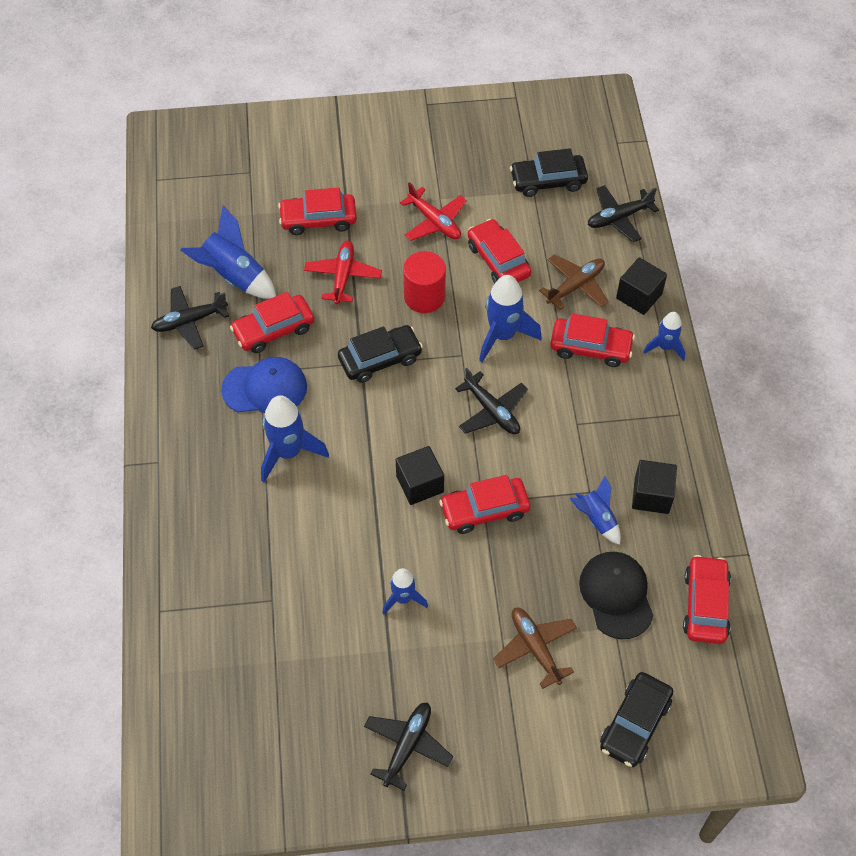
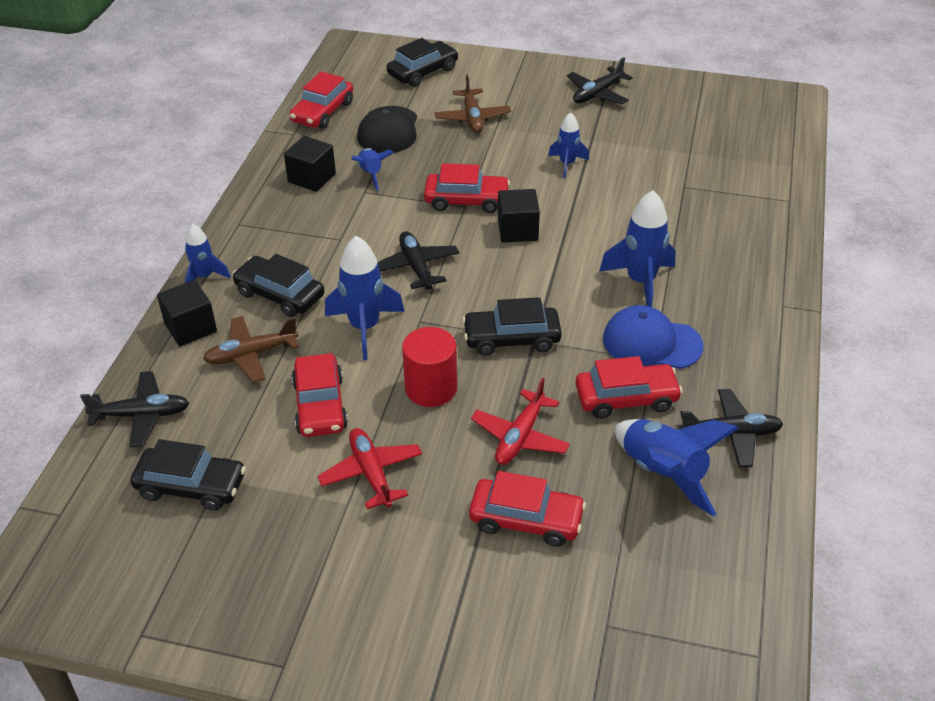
camera: 160 degrees left, 15 degrees down
(590, 347) = (280, 295): red car -> black car

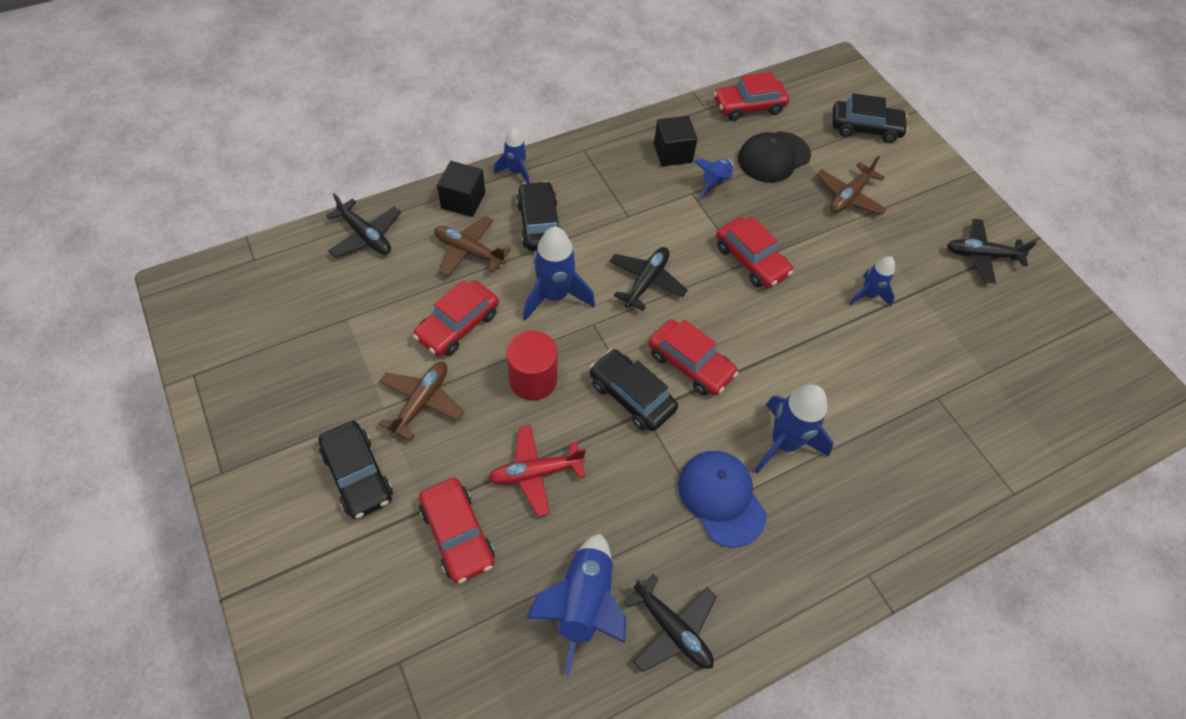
camera: 45 degrees right, 15 degrees up
(191, 486) = (328, 308): black car -> black car (358, 475)
(371, 473) = (421, 402): red plane -> brown plane
(517, 230) = (753, 316): black cube -> none
(626, 398) = (641, 521): red car -> red car (690, 364)

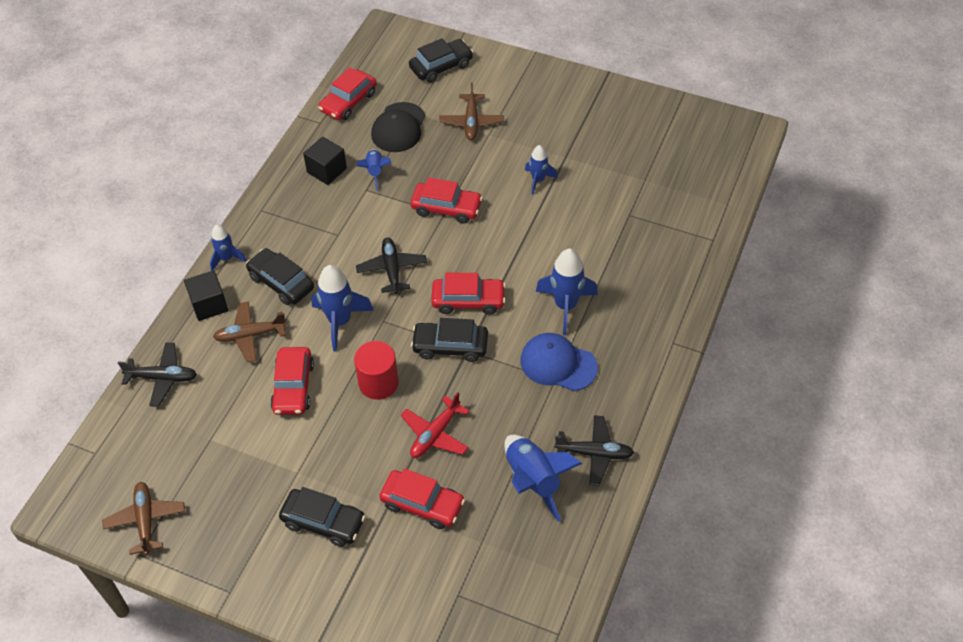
camera: 35 degrees left, 5 degrees down
(421, 402) = (319, 450): brown plane -> brown plane (146, 520)
(981, 255) = (584, 107): black plane -> none

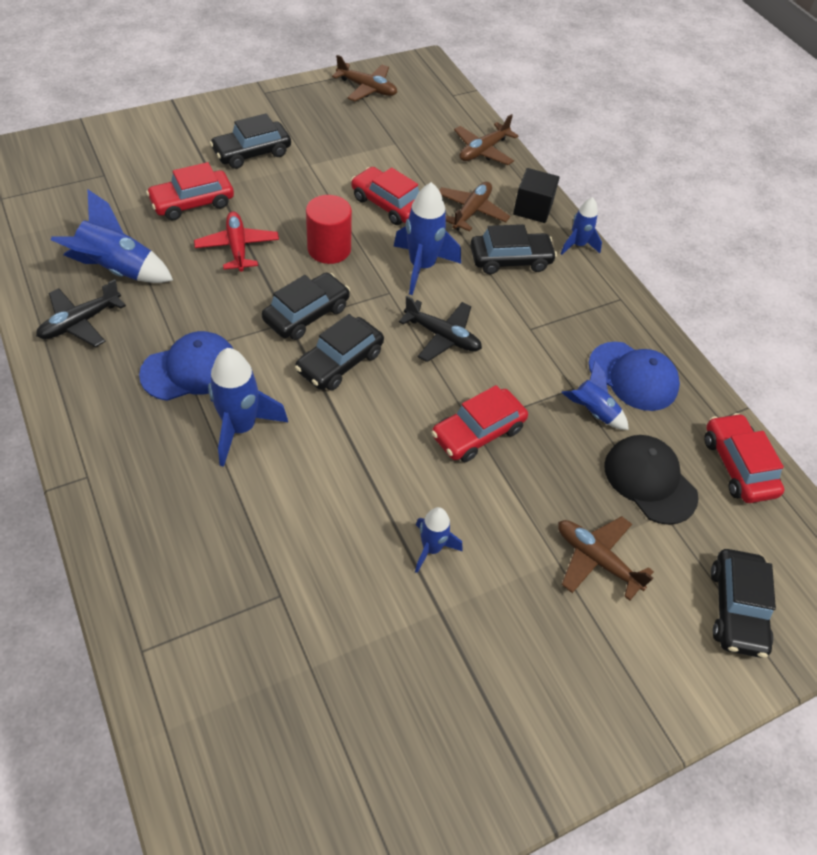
camera: 125 degrees right, 0 degrees up
(162, 378) = (483, 151): black plane -> brown plane
(327, 170) = (633, 376): black cube -> blue cap
(468, 300) = (340, 362): red car -> black car

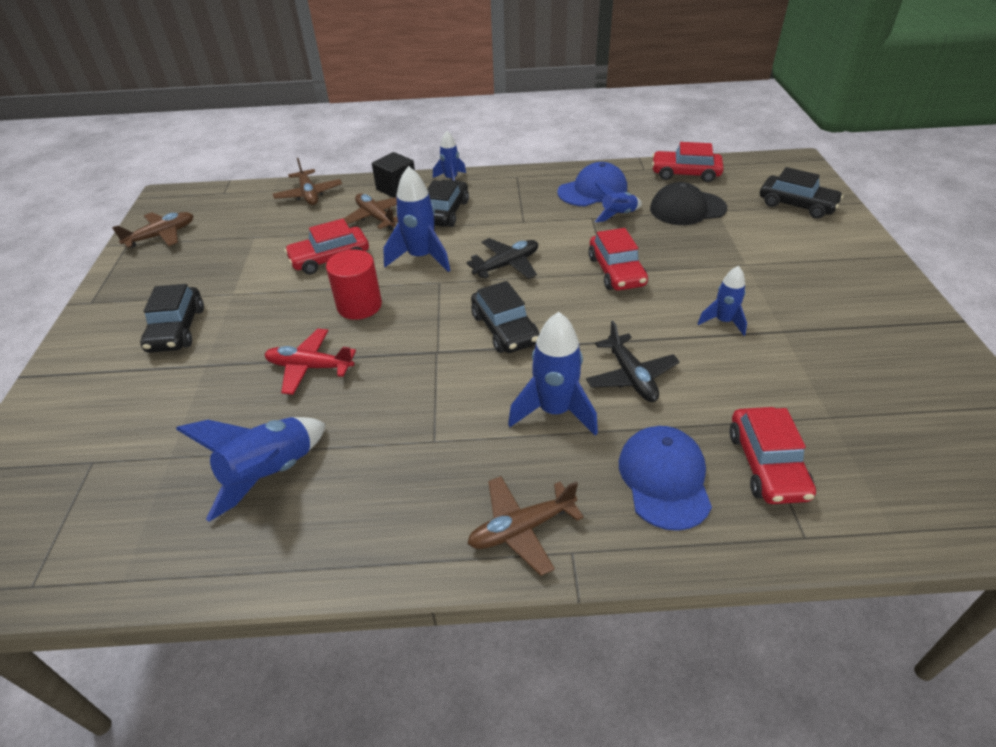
camera: 60 degrees left, 10 degrees down
(80, 322) = (333, 524): black plane -> black plane (631, 376)
(190, 369) = (460, 435): blue cap -> blue cap (664, 479)
(192, 203) = (213, 389): red car -> red car (767, 464)
(306, 314) = (434, 337): black car -> none
(596, 559) = (749, 247): brown plane -> brown plane (521, 529)

